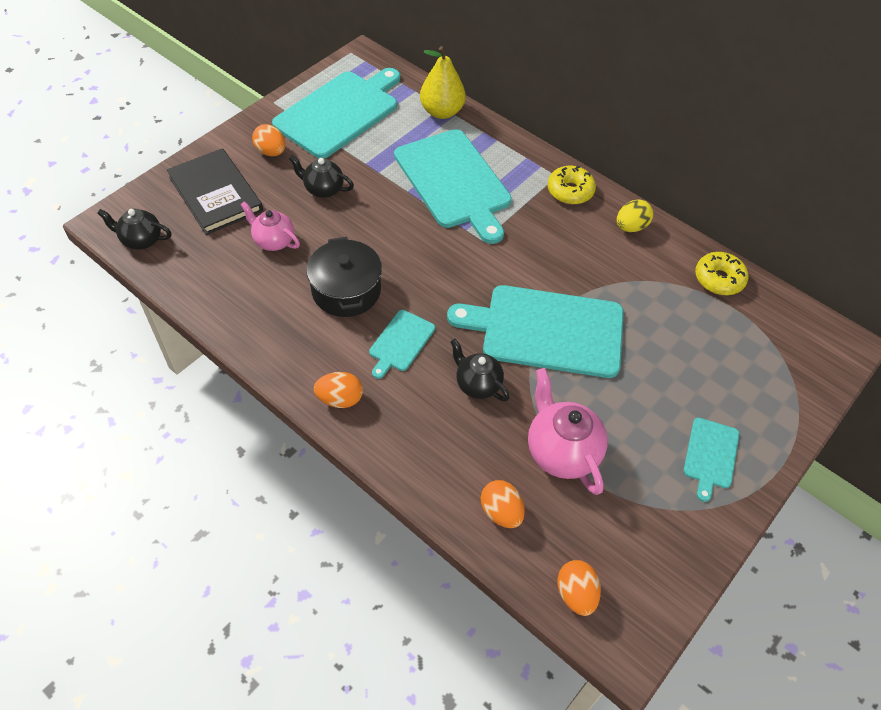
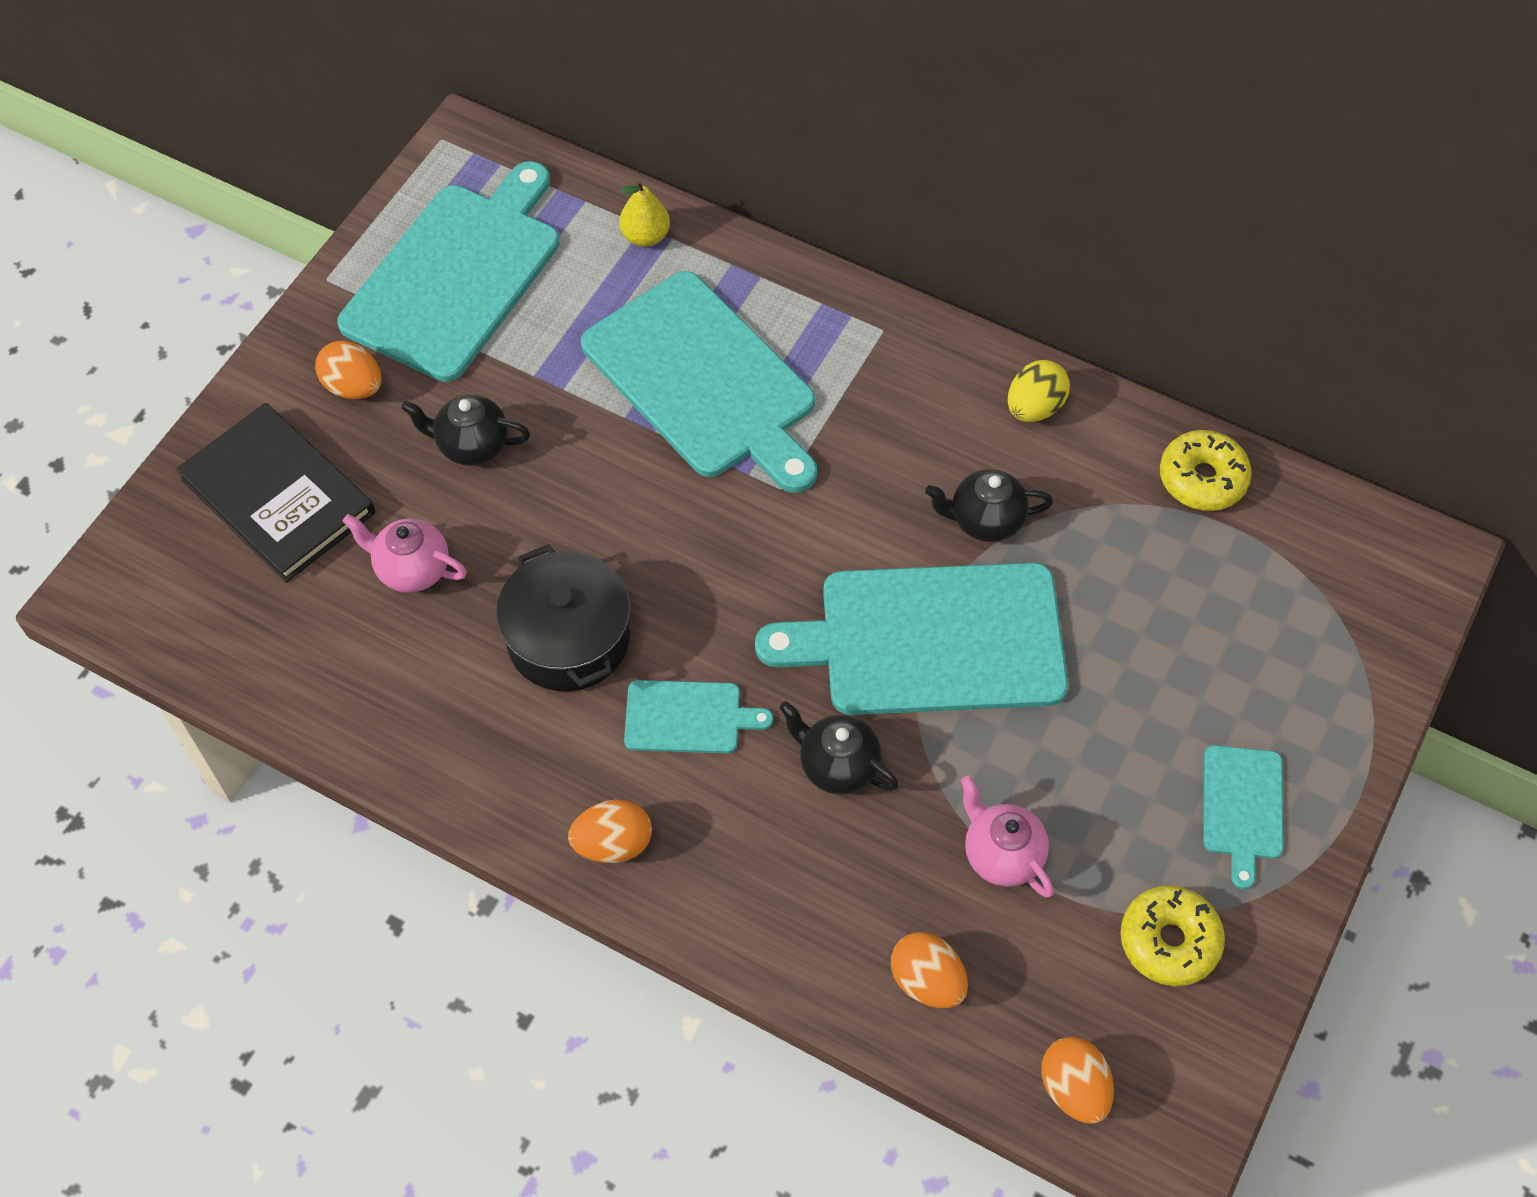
camera: 10 degrees left, 5 degrees up
(141, 240) = (172, 618): black teapot -> black teapot (985, 520)
(400, 342) = (688, 717): turquoise cutting board -> turquoise cutting board turned 105 degrees counterclockwise
(442, 112) = (645, 236): yellow pear -> yellow pear, size x0.59
(561, 451) = (1001, 855): pink teapot -> pink teapot, size x0.64
(570, 191) = (914, 357): yellow donut -> yellow donut (1169, 941)

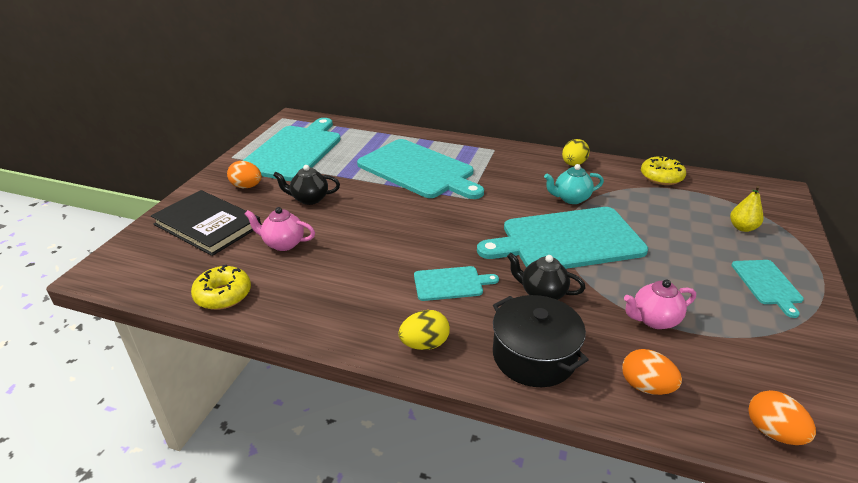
camera: 10 degrees left, 25 degrees down
(568, 638) = (375, 260): black pot -> black pot (534, 356)
(613, 844) = (424, 344): orange egg -> yellow egg
(645, 236) = (379, 134): yellow pear -> yellow pear (742, 228)
(985, 520) = (571, 199): black teapot -> turquoise teapot
(1001, 855) = (654, 320): pink teapot -> pink teapot turned 60 degrees counterclockwise
(1169, 941) = (773, 346): yellow donut -> yellow donut (223, 295)

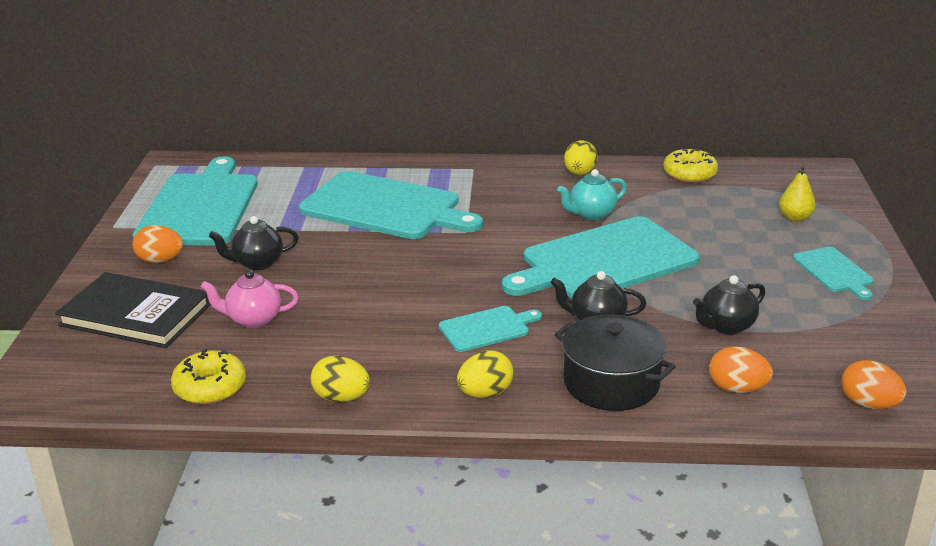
camera: 15 degrees left, 5 degrees down
(312, 324) = (341, 398): none -> yellow egg
(654, 320) = (726, 326): pink teapot -> black teapot

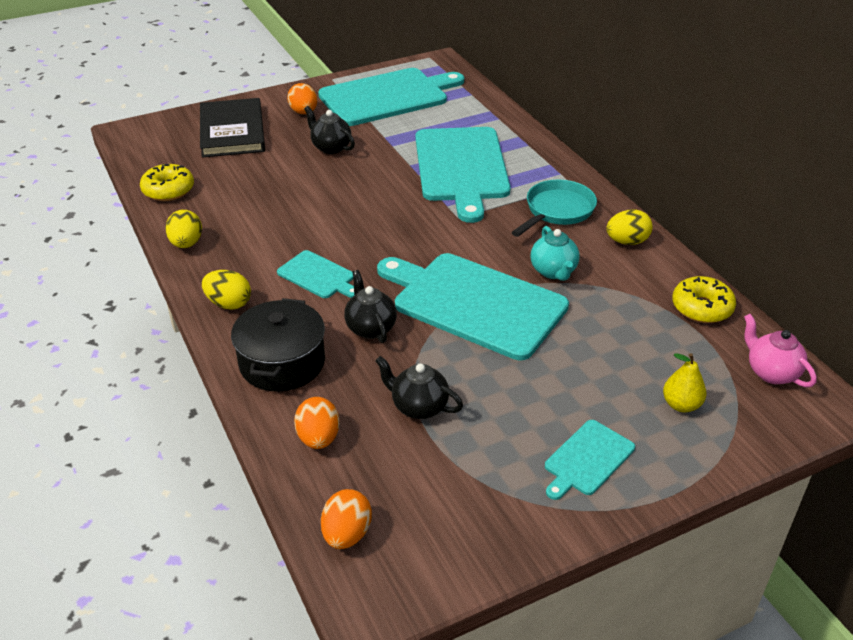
camera: 60 degrees right, 10 degrees up
(253, 320) = (257, 174): pink teapot -> pink teapot (771, 372)
(505, 186) = (557, 211): none -> turquoise pan
(591, 214) = (553, 271): turquoise teapot -> turquoise teapot turned 135 degrees counterclockwise

